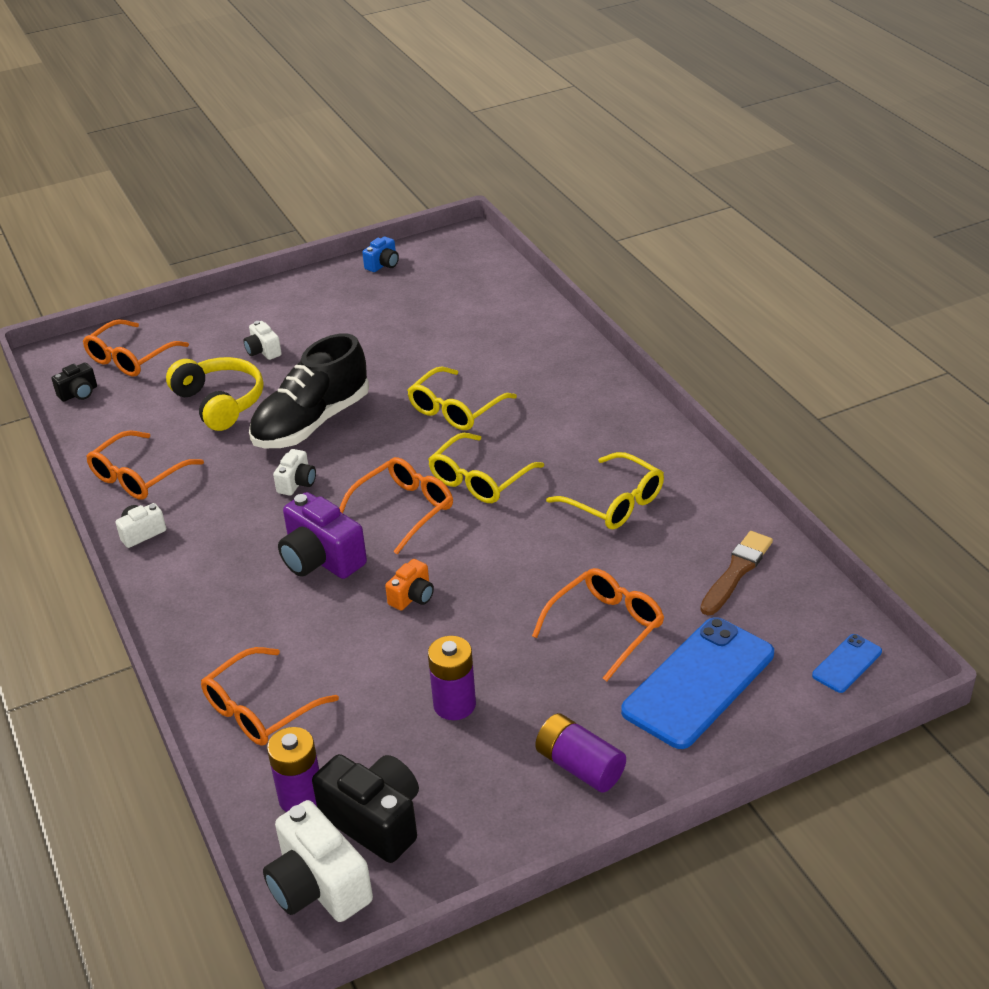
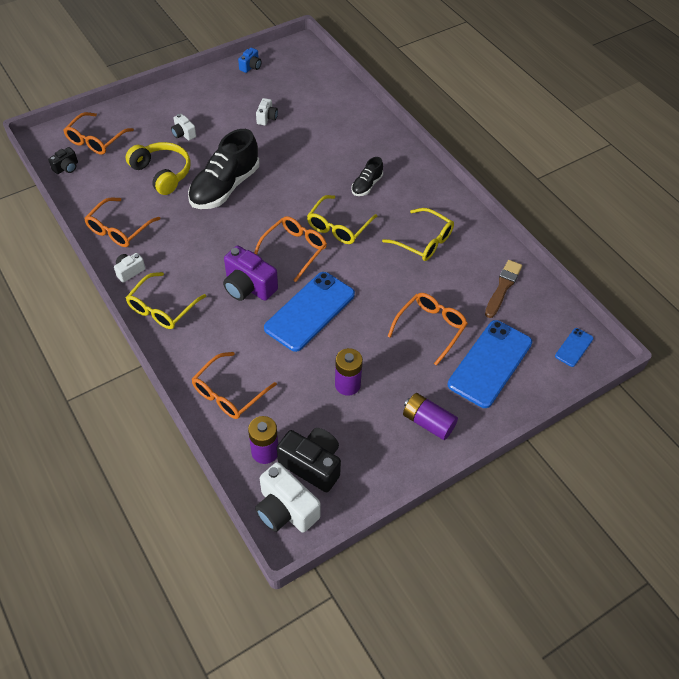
camera: 10 degrees left, 15 degrees up
(297, 483) = (223, 232): white camera -> white camera (267, 118)
(412, 597) = (310, 311): orange camera -> blue phone
(455, 409) = (315, 176): yellow glasses -> yellow glasses (162, 308)
(535, 423) = (366, 185): none -> black shoe

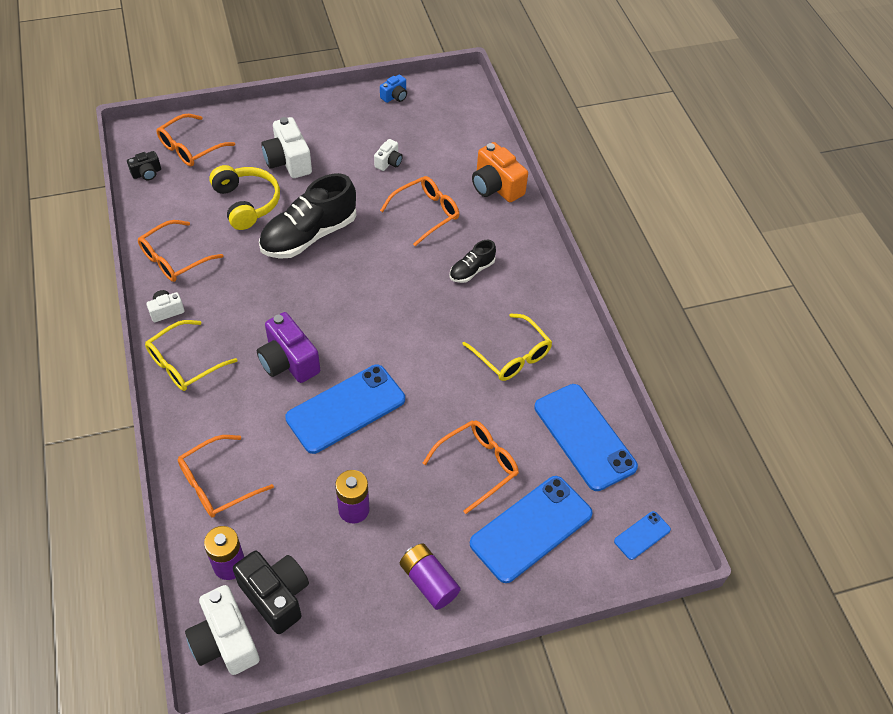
camera: 15 degrees right, 0 degrees up
(183, 134) = (288, 161): white camera -> white camera, size x1.86
(294, 249) = (358, 329): orange glasses -> orange glasses (426, 213)
(338, 227) = (418, 314): yellow glasses -> none
(360, 119) = (496, 187): none -> orange camera
(503, 287) = (584, 437): brown brush -> blue phone

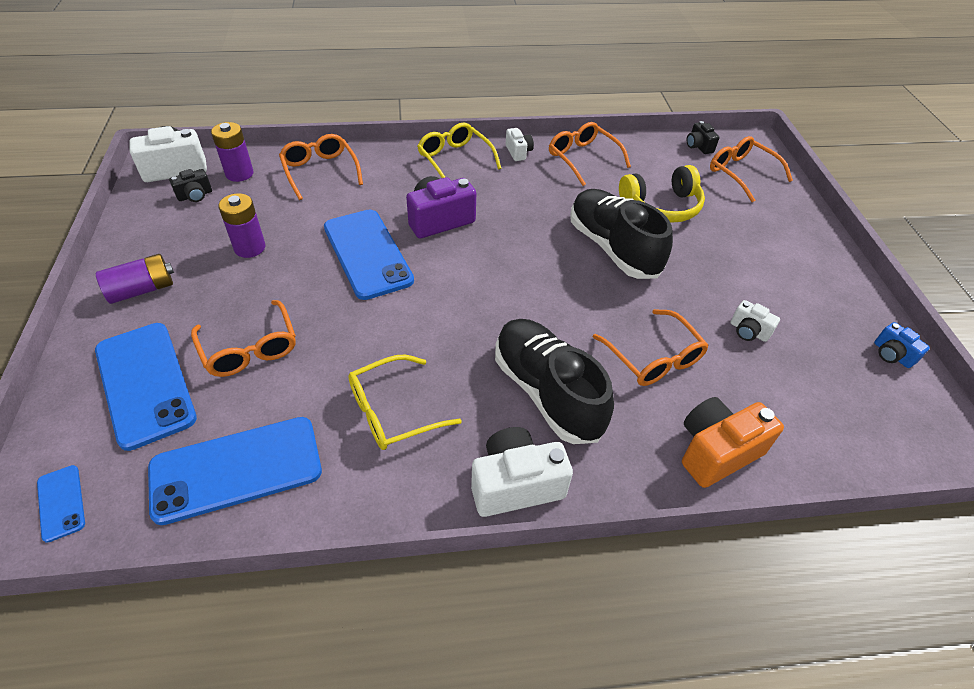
camera: 100 degrees right, 5 degrees down
(276, 596) = (195, 195): black camera -> black camera, size x0.54
(288, 161) = (733, 241): white camera -> white camera (515, 484)
(471, 270) = (547, 392): black shoe -> black shoe, size x2.02

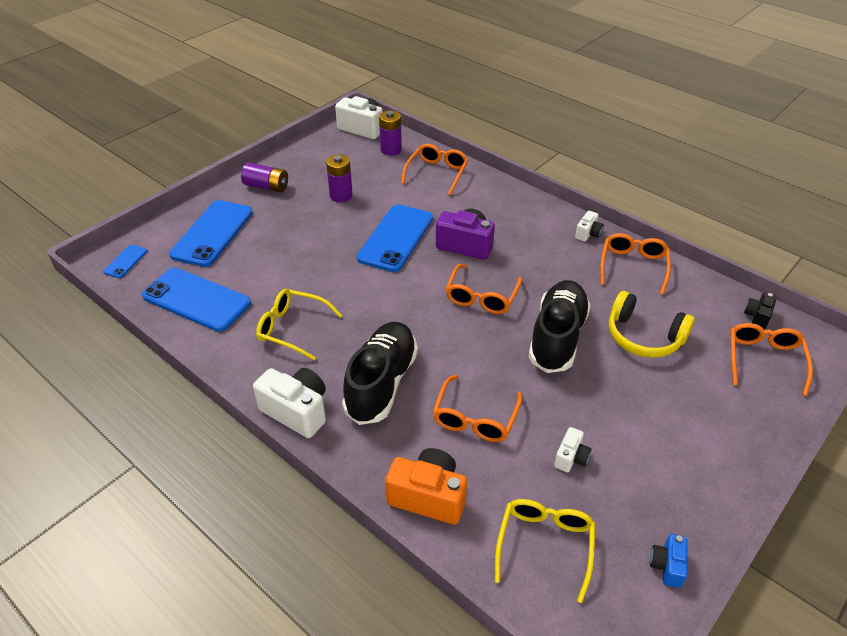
camera: 50 degrees right, 5 degrees down
(195, 195) = (352, 150): black camera -> none
(250, 349) = (273, 248): orange glasses -> orange glasses (481, 297)
(454, 159) = (533, 213): yellow glasses -> yellow glasses (545, 545)
(748, 331) = (571, 458): white camera -> white camera turned 150 degrees counterclockwise

